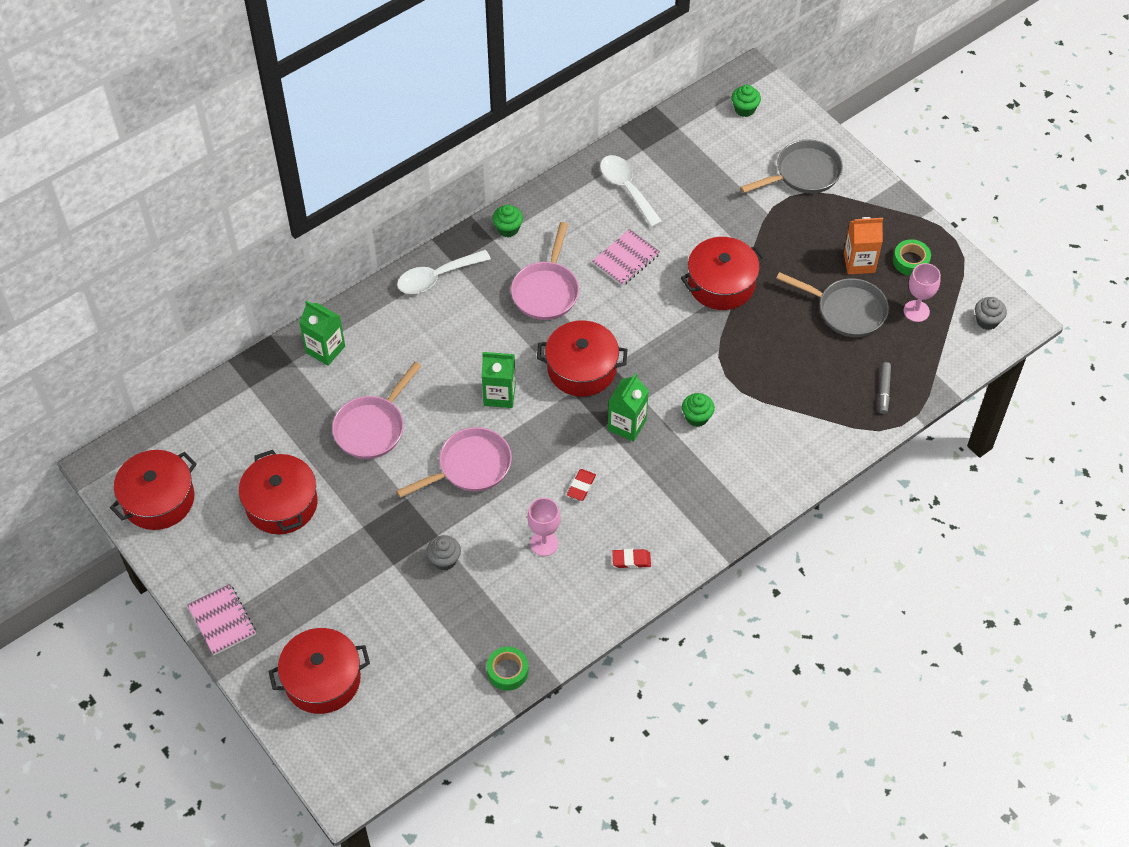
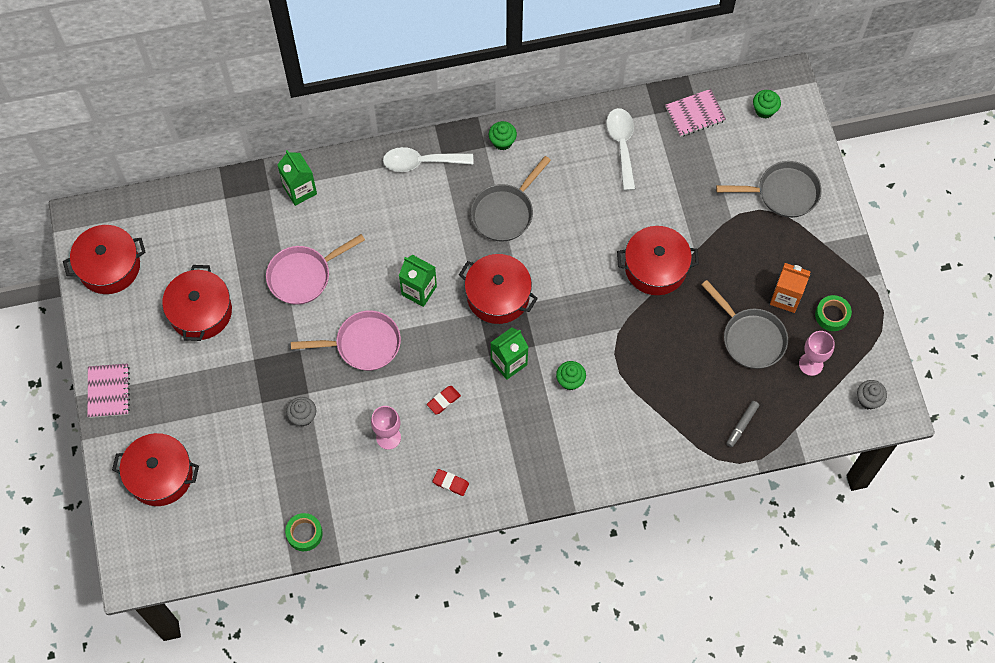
camera: 25 degrees right, 10 degrees up
(546, 291) = (505, 212): pink pan -> grey pan
(626, 259) = (586, 210): pink notebook -> pink notebook (695, 114)

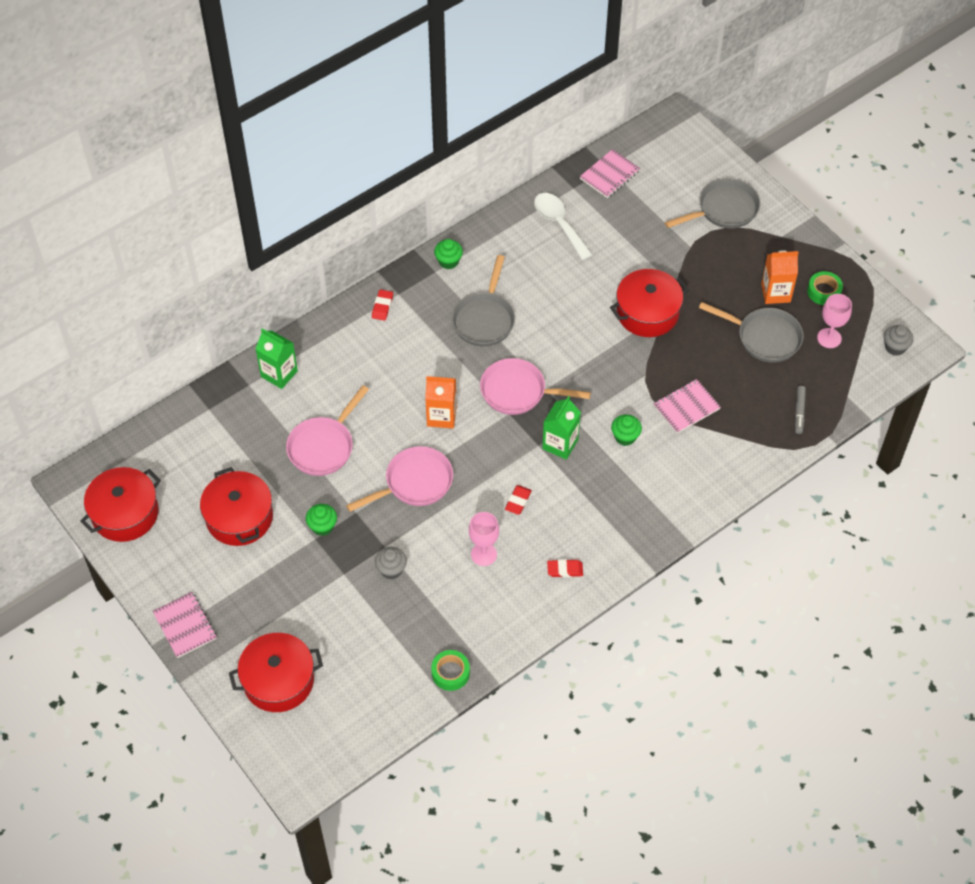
camera: 25 degrees left, 10 degrees down
(419, 290) = (441, 416): green carton -> orange carton
(421, 162) = (382, 306): white spoon -> red eraser
(498, 296) = (518, 392): red pot -> pink pan
(641, 376) = (686, 407): none -> pink notebook
(764, 110) = (668, 149): green cupcake -> green cupcake (322, 526)

